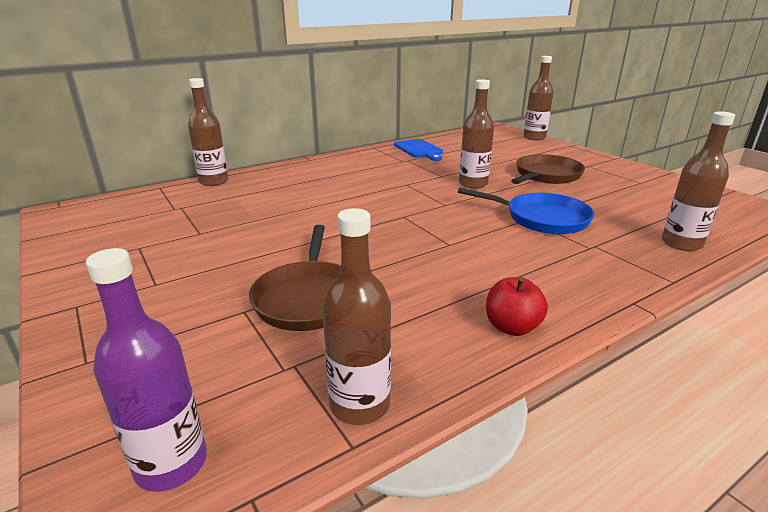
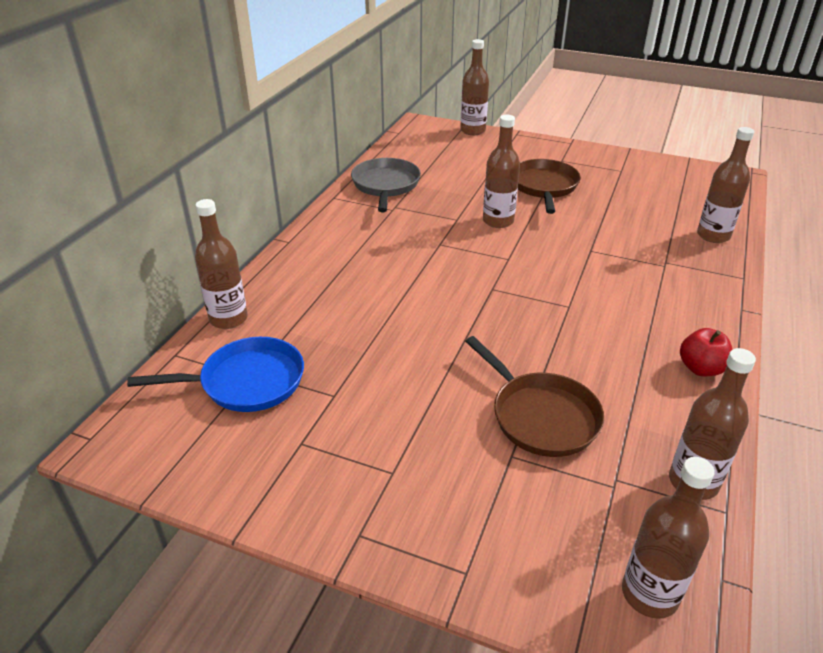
camera: 35 degrees left, 10 degrees up
(171, 464) = (649, 594): purple bottle -> brown bottle
(419, 149) = (386, 185): blue cutting board -> grey pan
(541, 218) = (600, 245): blue pan -> blue pan (246, 382)

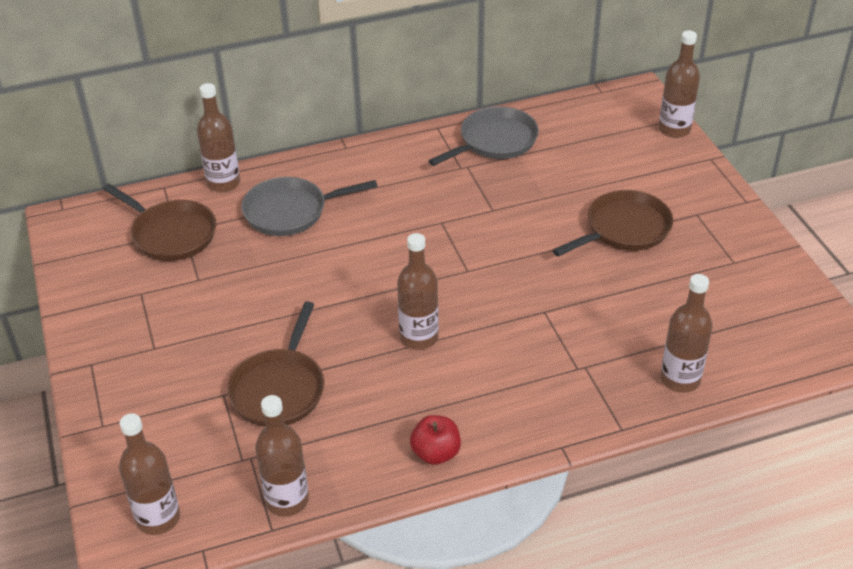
camera: 50 degrees right, 5 degrees up
(246, 382) = (171, 234): blue pan -> brown pan
(322, 302) = (290, 211): none -> grey pan
(498, 221) = (521, 234): brown bottle -> brown bottle (419, 337)

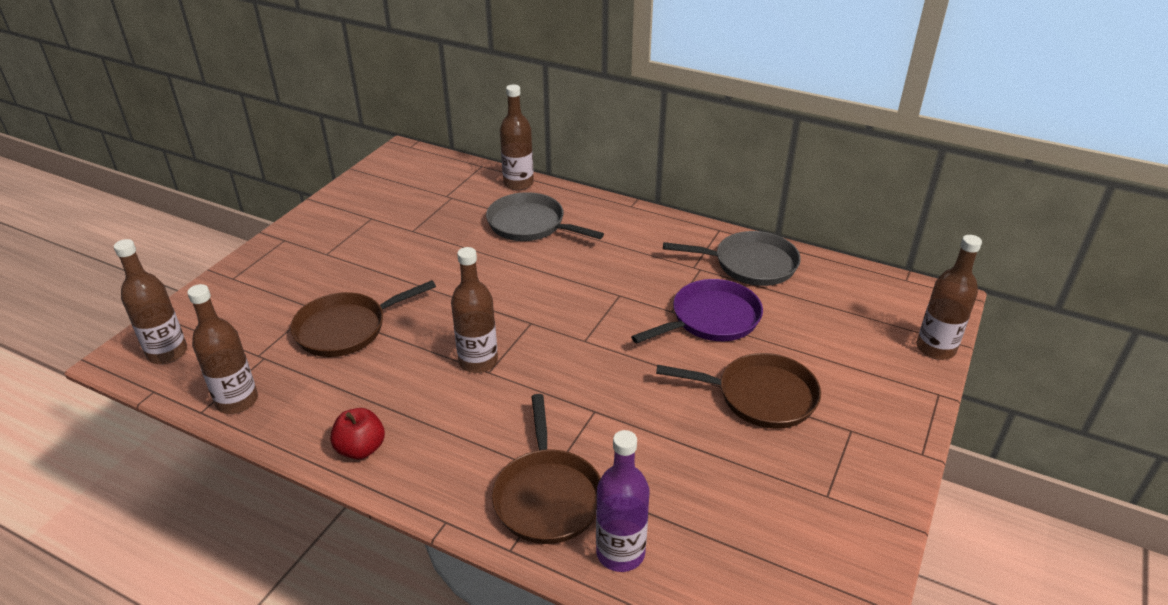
camera: 45 degrees right, 5 degrees down
(171, 234) = (441, 195): brown pan -> brown pan (547, 496)
(525, 198) = (711, 319): none -> purple pan
(680, 379) = (620, 553): brown bottle -> purple bottle

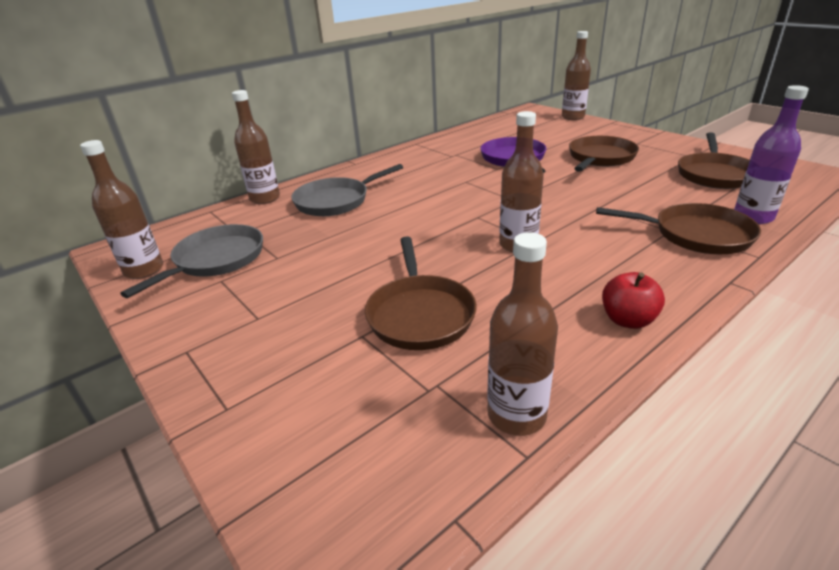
camera: 65 degrees left, 5 degrees down
(167, 353) = (362, 498): brown bottle -> brown bottle (144, 270)
(750, 264) = (463, 141): grey pan -> grey pan (216, 260)
(759, 519) = (714, 174): none -> brown pan

